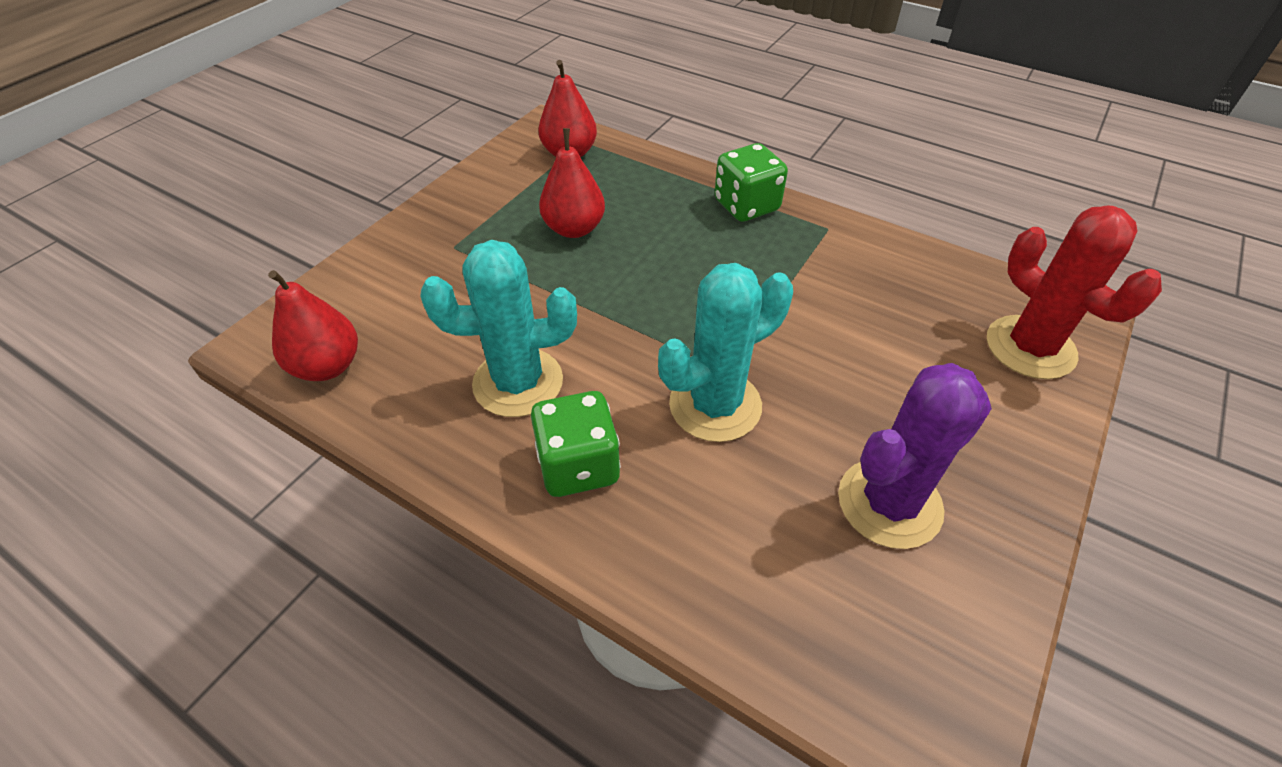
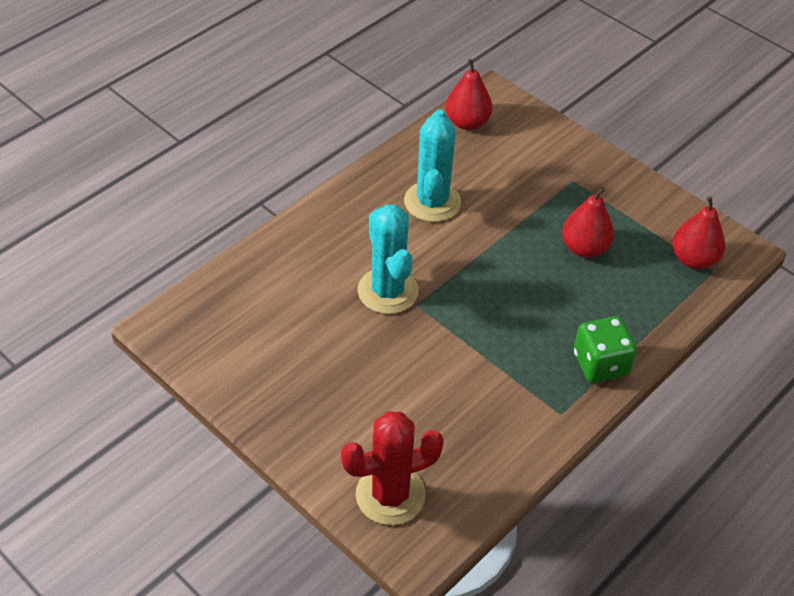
camera: 100 degrees right, 0 degrees up
(578, 465) = (362, 221): green dice -> none
(889, 503) = (290, 354): purple cactus -> none

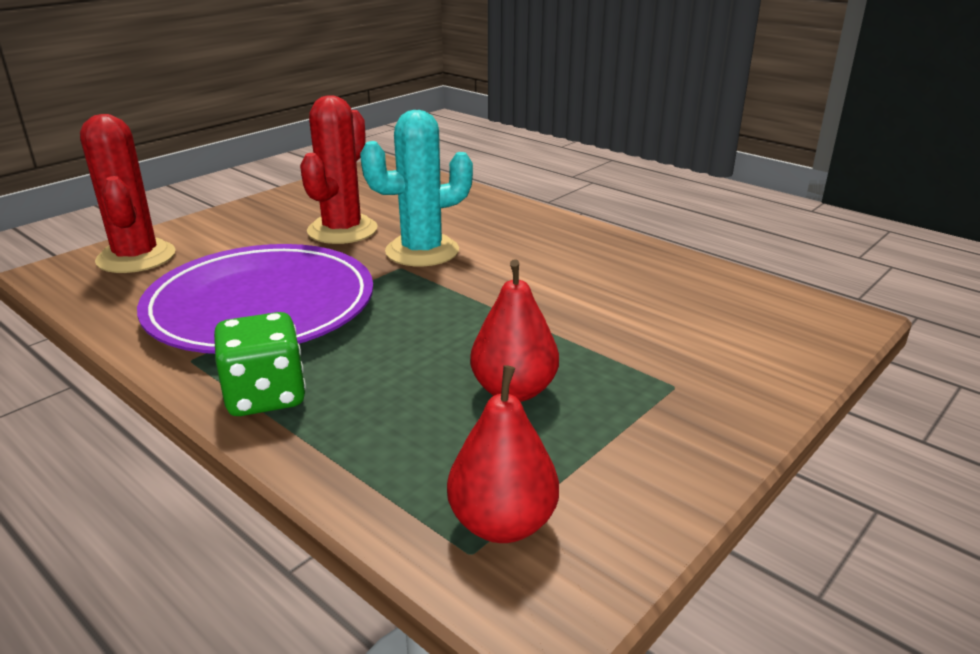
camera: 90 degrees right, 20 degrees down
(339, 347) = (342, 230): none -> red cactus
(432, 202) = (580, 274): turquoise cactus -> none
(467, 122) = (759, 297): red pear -> none
(483, 385) = (261, 306): none -> purple plate

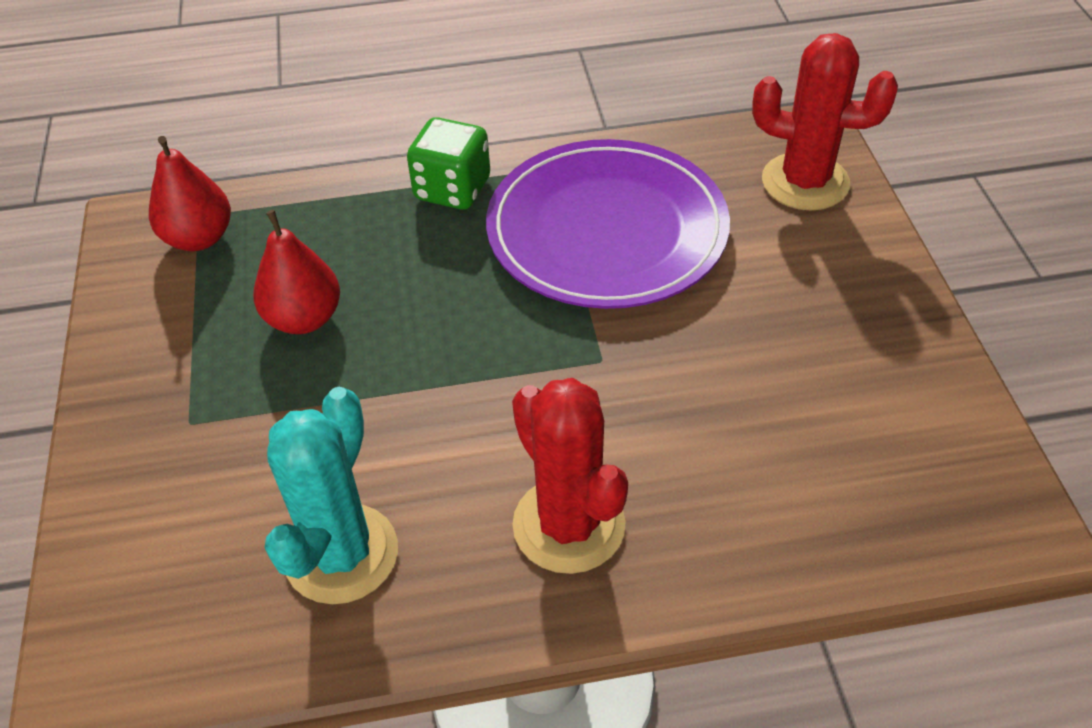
camera: 130 degrees right, 20 degrees up
(342, 230) = (755, 357): red cactus -> red cactus (569, 525)
(422, 251) = (626, 399): turquoise cactus -> turquoise cactus (341, 554)

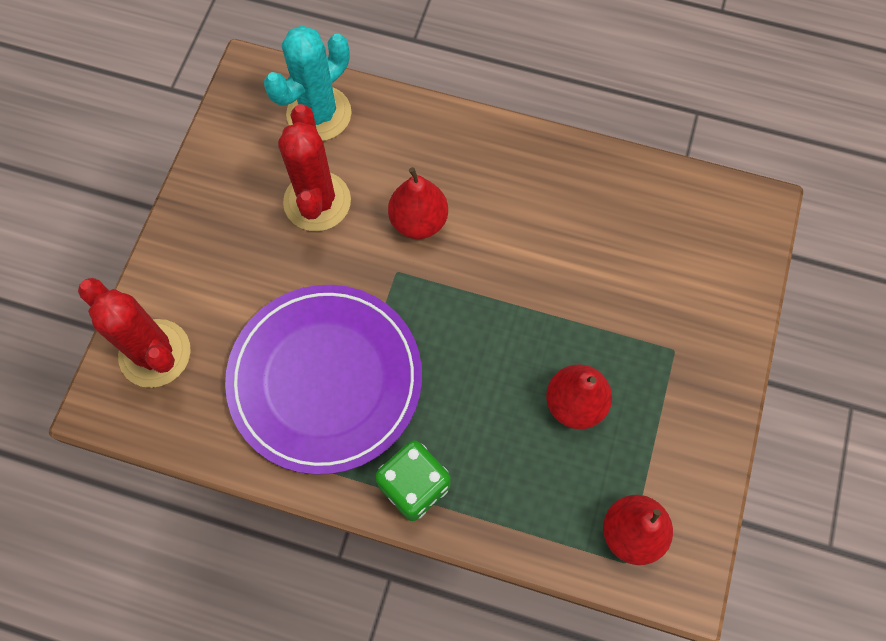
camera: 155 degrees left, 20 degrees up
(341, 554) = (606, 217): turquoise cactus -> turquoise cactus (319, 114)
(569, 525) = (477, 176): red cactus -> red cactus (317, 201)
(614, 429) = (418, 221): none -> red pear

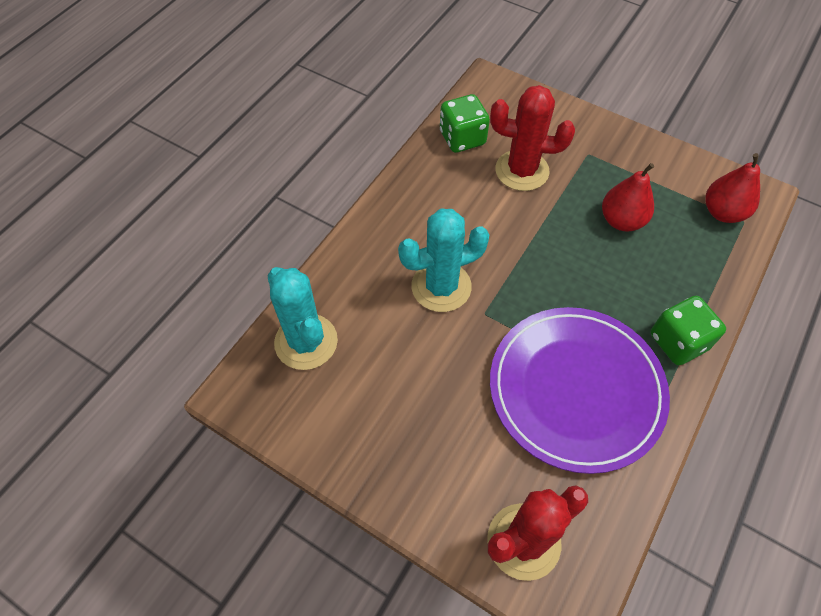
camera: 75 degrees left, 10 degrees down
(317, 201) = (398, 362): red cactus -> red cactus (522, 171)
(418, 221) = (441, 287): red pear -> turquoise cactus
(644, 197) = (462, 138): none -> green dice

